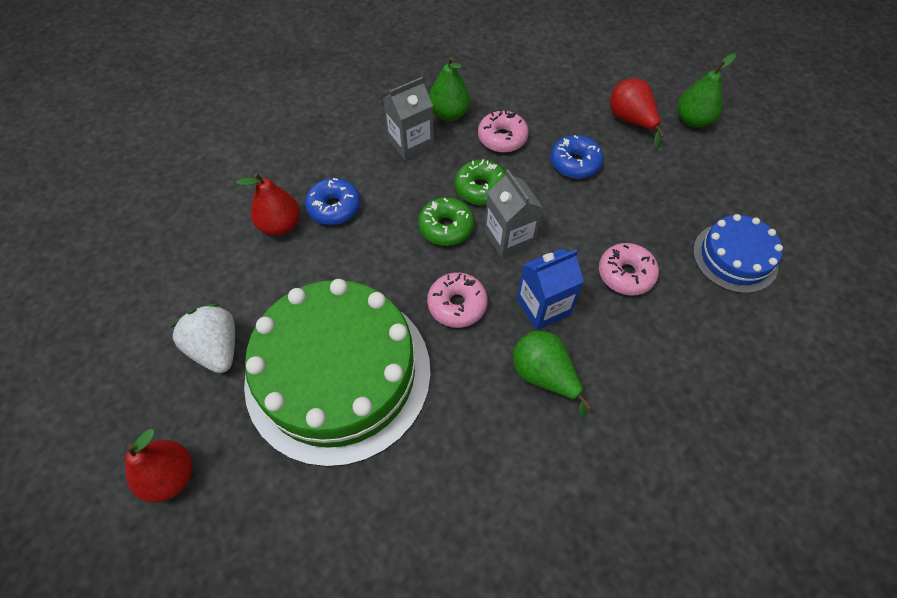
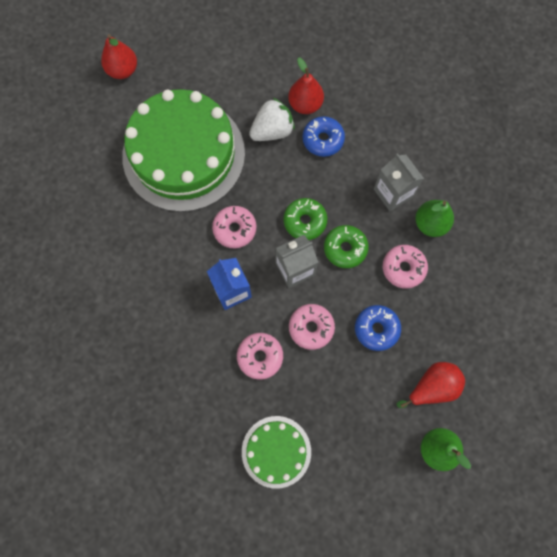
camera: 90 degrees right, 15 degrees up
(217, 348) = (205, 80): white strawberry -> white strawberry (272, 131)
(544, 375) = (176, 286): green pear -> none
(582, 222) = (311, 328): none -> pink donut
(735, 257) = (276, 451): blue cake -> green cake

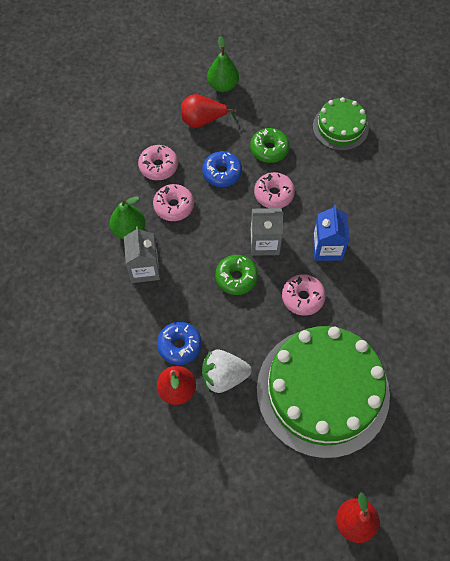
camera: 155 degrees left, 10 degrees down
(260, 357) = (325, 190): pink donut -> pink donut (158, 166)
(345, 249) = (213, 241): green donut -> green donut (269, 149)

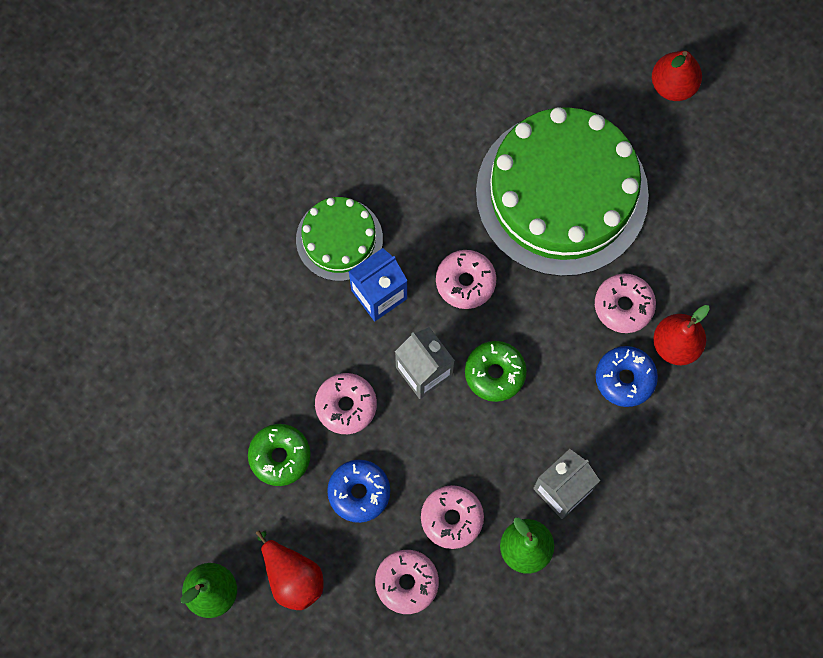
camera: 125 degrees left, 10 degrees up
(224, 376) = (623, 306): white strawberry -> pink donut
(340, 127) = (180, 387): green cake -> green cake (339, 239)

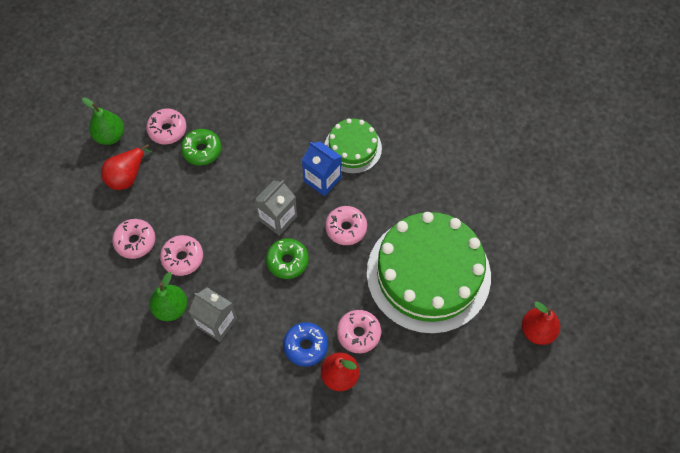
camera: 75 degrees right, 10 degrees down
(346, 405) = (243, 179): pink donut -> pink donut (167, 130)
(359, 492) = (188, 200): blue donut -> none

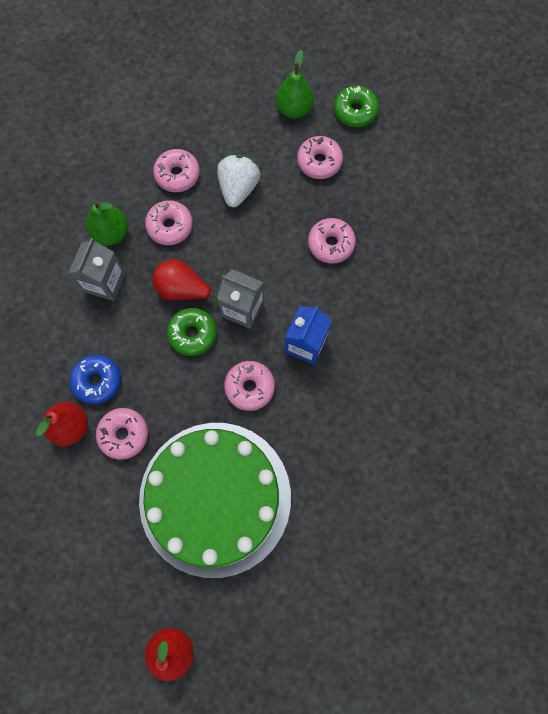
camera: 75 degrees right, 10 degrees up
(127, 176) = (251, 142): red pear -> red pear (183, 290)
(167, 196) = (238, 188): none -> white strawberry
(202, 150) = (304, 204): green donut -> green donut (355, 111)
(244, 140) = (331, 244): none -> pink donut
(352, 148) = (358, 367): green cake -> none

